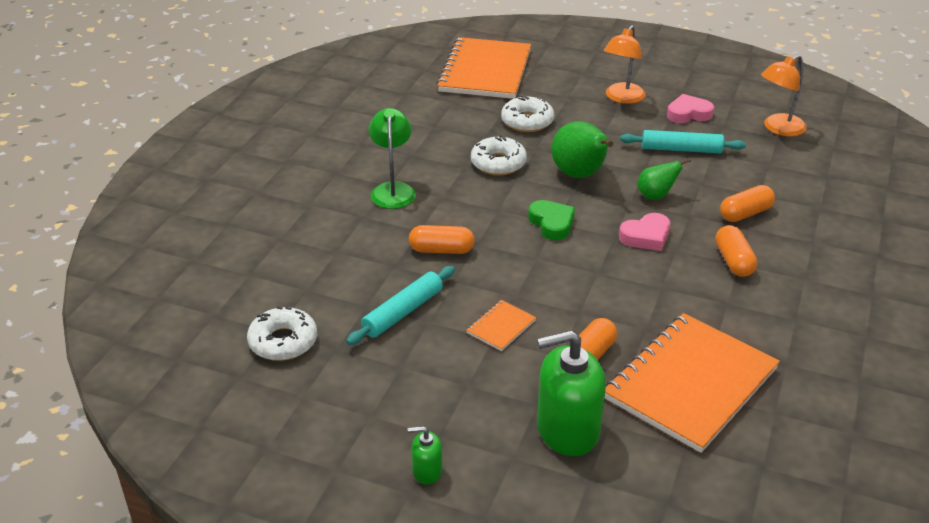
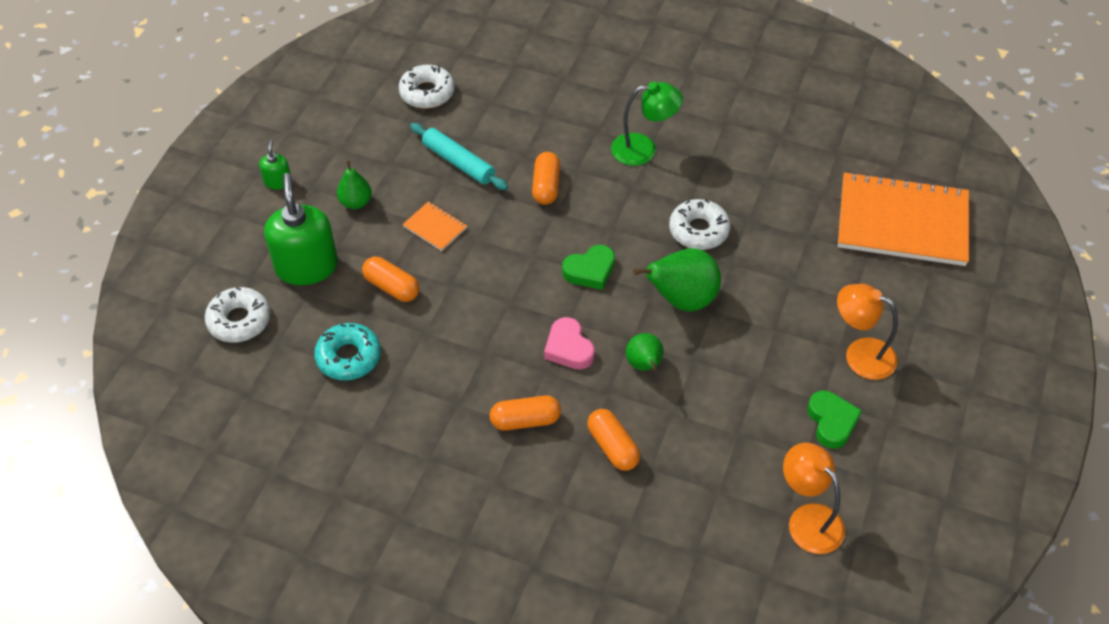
camera: 90 degrees right, 15 degrees up
(464, 393) = (356, 202): none -> green pear
(527, 121) = (789, 258): white donut -> white donut (239, 320)
(681, 149) = (744, 402): turquoise rolling pin -> none
(688, 114) = (831, 422): pink heart -> green heart
(690, 384) = (349, 357): orange notebook -> turquoise donut

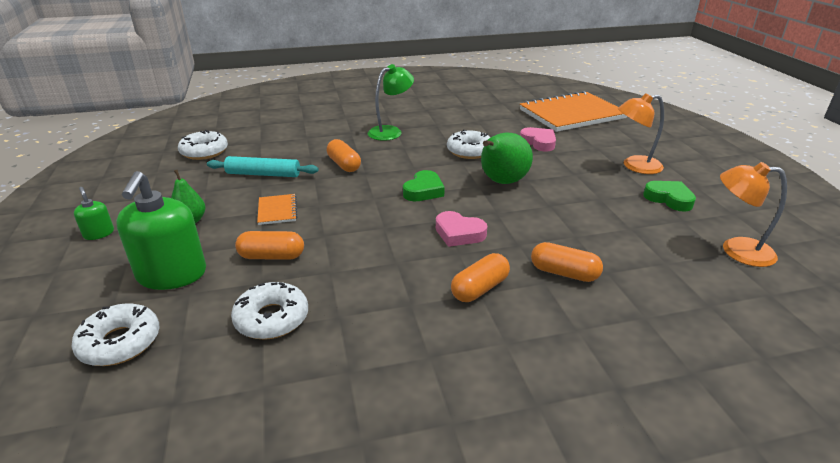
camera: 35 degrees left, 20 degrees down
(306, 266) = (172, 274): green soap dispenser -> green soap dispenser turned 135 degrees counterclockwise
(349, 357) = (272, 318): turquoise donut -> white donut
(435, 227) = (277, 210): orange notebook -> orange notebook turned 75 degrees clockwise
(644, 365) = (523, 220): green pear -> none
(795, 256) = (539, 142): none -> pink heart

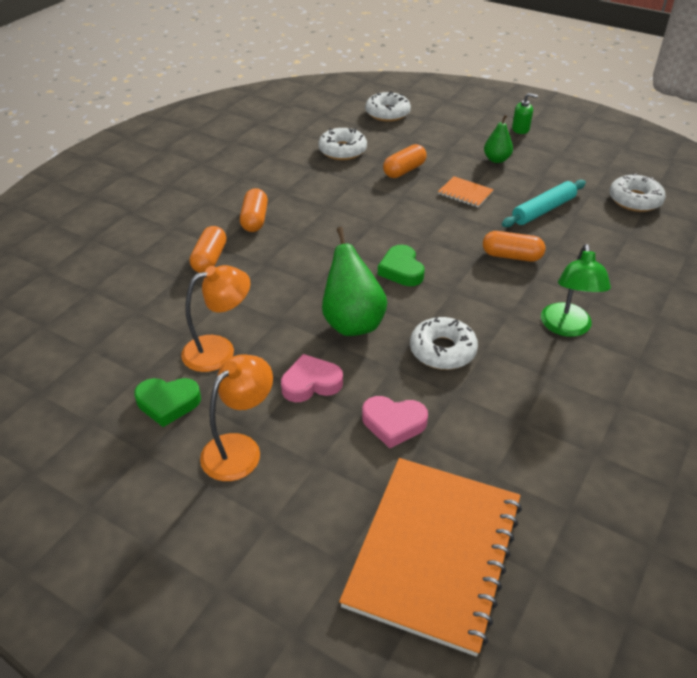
camera: 135 degrees right, 10 degrees up
(172, 274) = (432, 138): green soap dispenser -> none
(459, 233) = (317, 248): pink heart -> pink heart (311, 383)
(564, 273) = (209, 259): orange capsule -> orange capsule turned 60 degrees counterclockwise
(736, 250) = (77, 362): orange lamp -> orange lamp (219, 350)

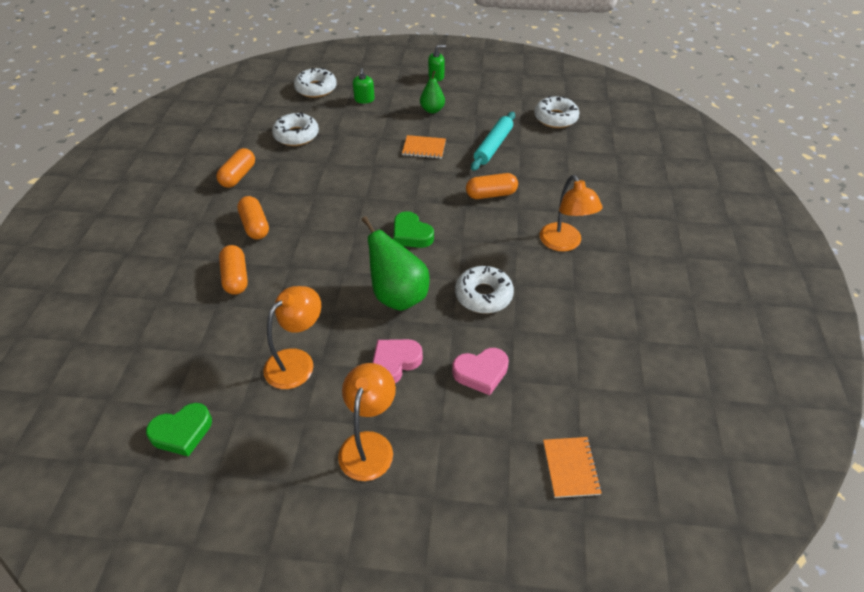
camera: 25 degrees left, 5 degrees up
(168, 403) = (280, 429): green heart -> green heart (182, 432)
(404, 170) = (361, 140): orange capsule -> orange capsule (238, 176)
(430, 134) = (364, 99): none -> green soap dispenser
(434, 552) = (570, 468): orange notebook -> orange notebook, size x0.41
(566, 328) = (564, 243): green lamp -> orange lamp

